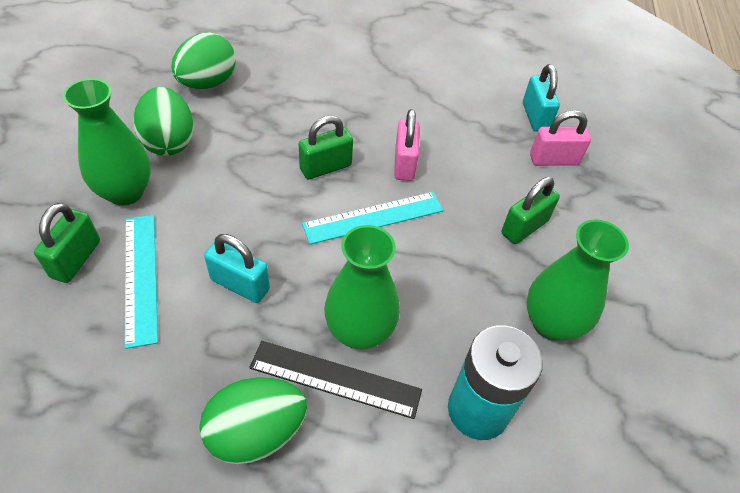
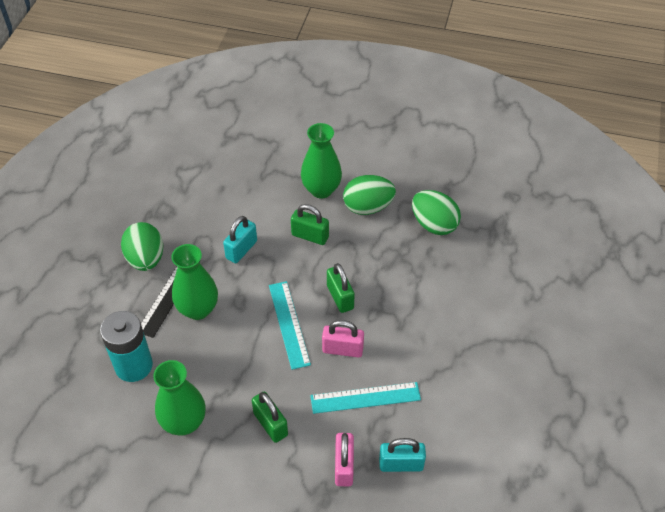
camera: 100 degrees right, 0 degrees up
(76, 259) = (270, 174): green padlock -> green padlock (310, 236)
(140, 277) = (253, 203): turquoise ruler -> turquoise ruler (365, 398)

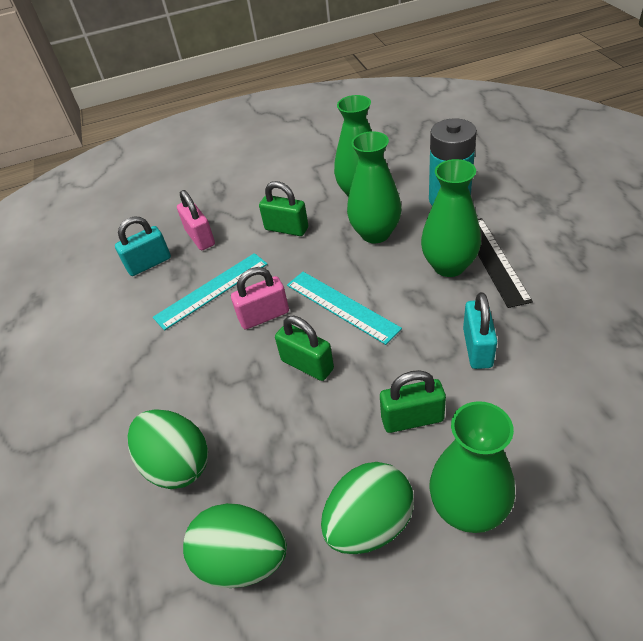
camera: 155 degrees right, 5 degrees down
(146, 259) = (565, 275): green egg -> green egg (177, 464)
(214, 370) = (375, 233): none -> green vase

